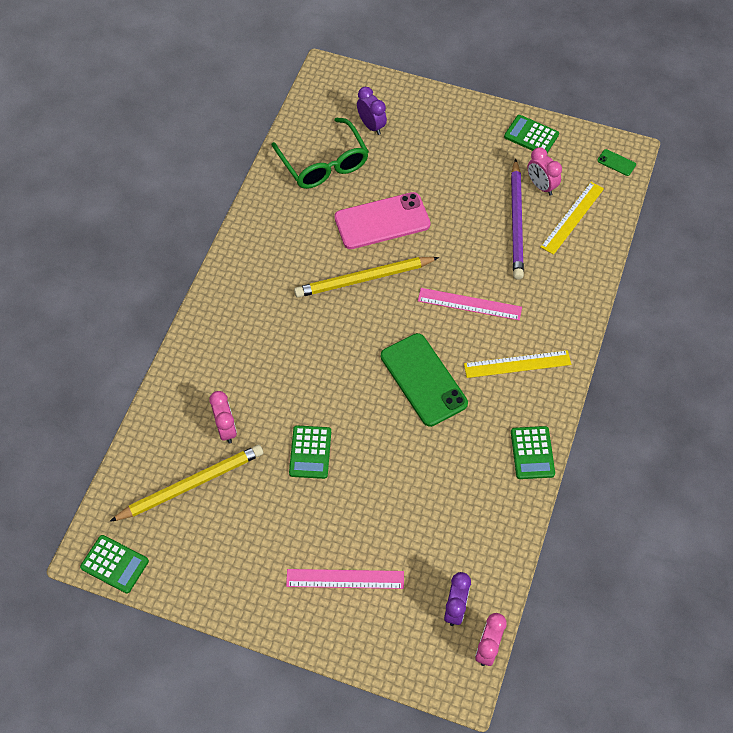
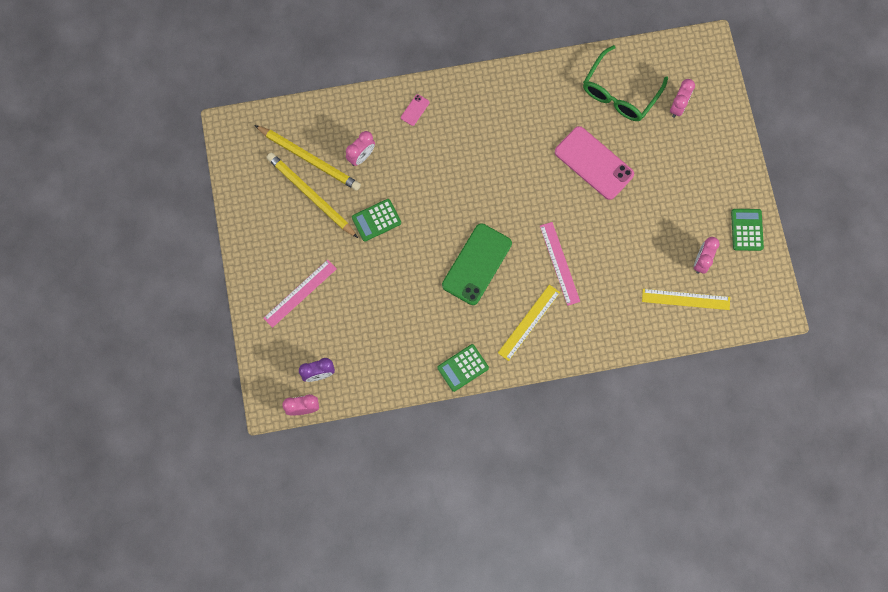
camera: 60 degrees right, 15 degrees up
(115, 564) = (230, 146): green calculator -> none
(211, 349) = (415, 110): none -> pink phone
(345, 579) = (300, 293): pink ruler -> pink ruler turned 75 degrees clockwise
(364, 279) = (535, 178): yellow pencil -> yellow pencil (311, 196)
(371, 126) = (678, 106): purple clock -> pink clock
(517, 222) = (655, 260): purple pencil -> none
(517, 364) = (529, 322): yellow ruler -> yellow ruler turned 75 degrees clockwise
(616, 162) = (762, 307): green phone -> none

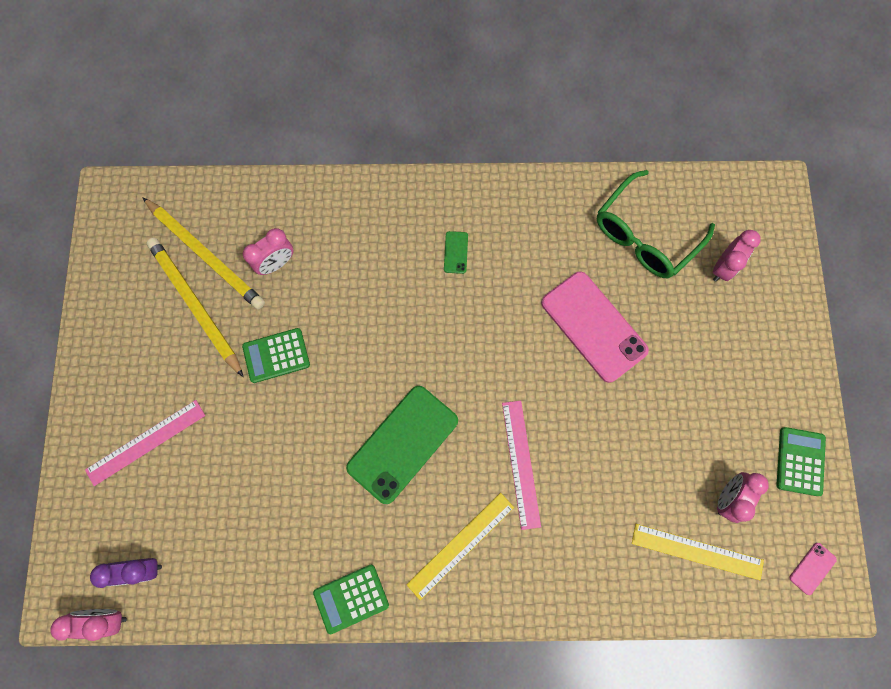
camera: 10 degrees right, 0 degrees up
(415, 110) = (362, 213): pink phone -> pink phone (812, 568)
(488, 127) = (456, 252): none -> green phone

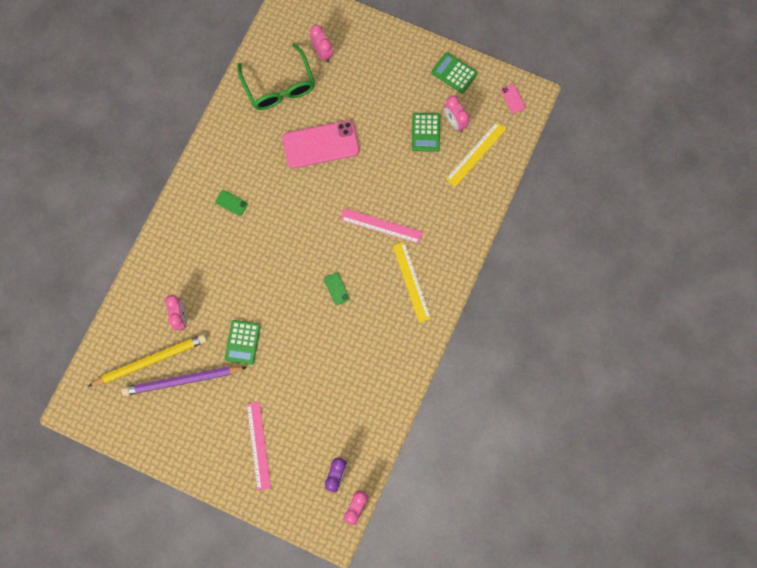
camera: 65 degrees left, 0 degrees up
(195, 306) = (183, 381): yellow pencil -> purple pencil
(351, 598) = (412, 357): green calculator -> green calculator (426, 132)
(403, 444) = (336, 289): green phone -> green phone, size x0.41

